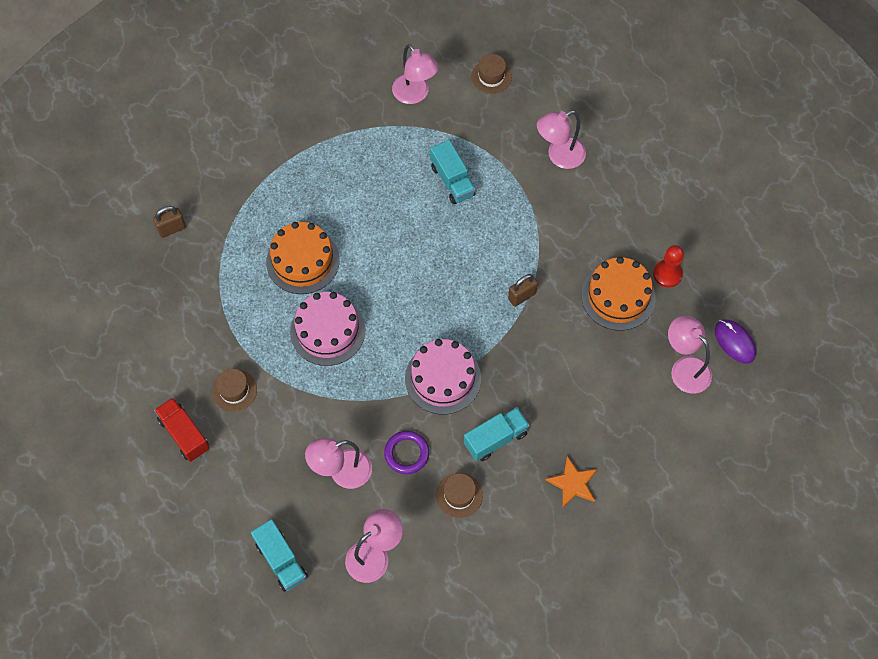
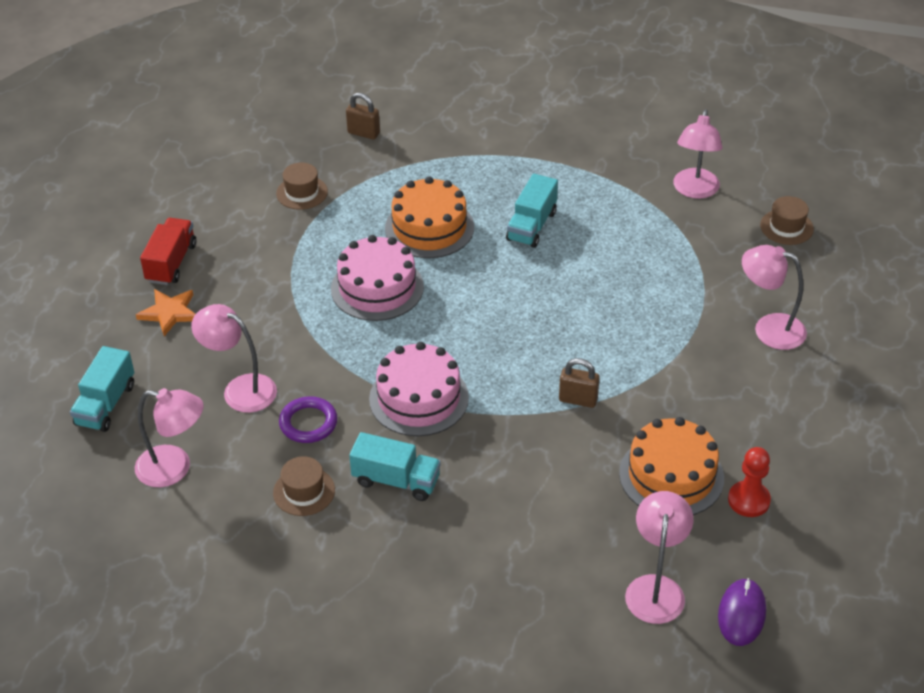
camera: 50 degrees right, 20 degrees down
(234, 390) = (248, 266): brown hat -> brown hat (302, 193)
(452, 181) = (639, 271): turquoise truck -> turquoise truck (531, 226)
(573, 483) = (412, 577): orange star -> orange star (169, 313)

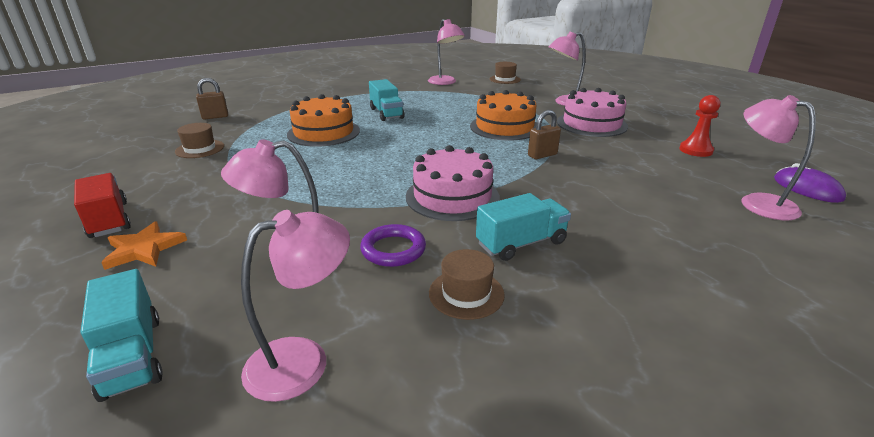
camera: 45 degrees left, 15 degrees down
(377, 288) = (329, 164): pink cake -> pink cake (591, 124)
(671, 476) = (648, 159): orange cake -> orange cake (504, 127)

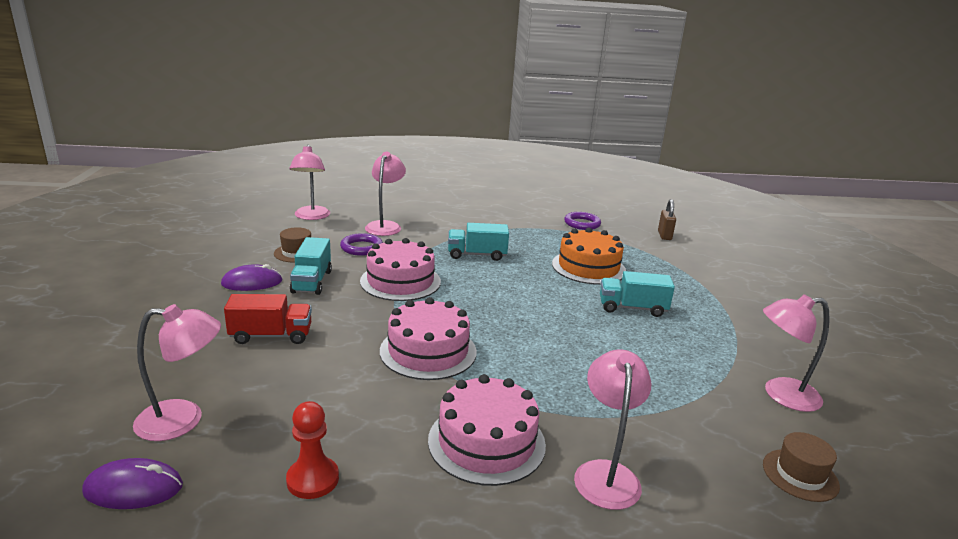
camera: 115 degrees right, 5 degrees down
(109, 220) = (485, 198): red truck -> red truck (271, 335)
(132, 356) = (359, 196): turquoise truck -> turquoise truck (477, 255)
(144, 249) = (442, 202): orange star -> none
(200, 149) = (582, 224): brown hat -> purple ring
(504, 127) = (530, 364): orange cake -> none
(542, 155) = (428, 351): brown padlock -> pink cake
(582, 283) = (252, 282): none -> purple mouse

